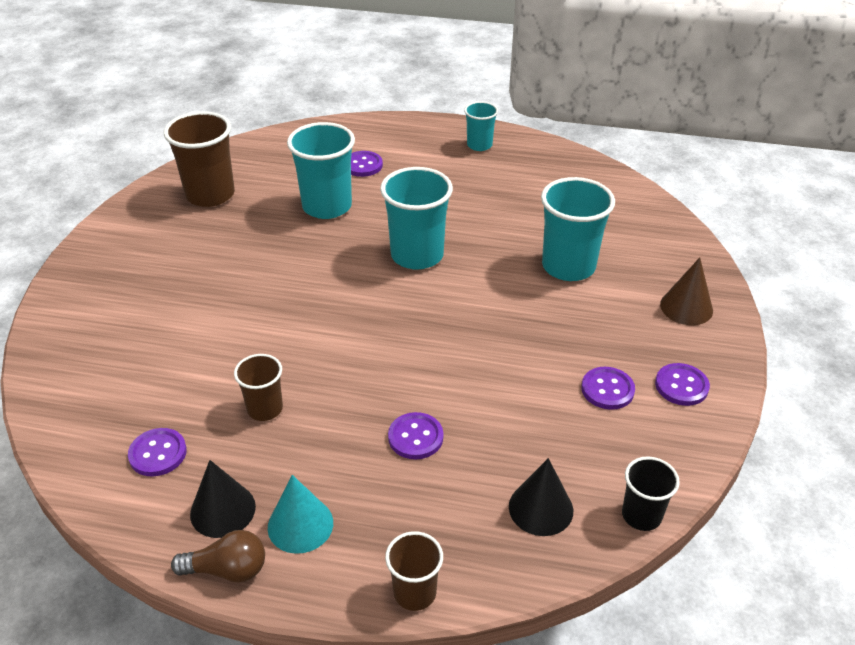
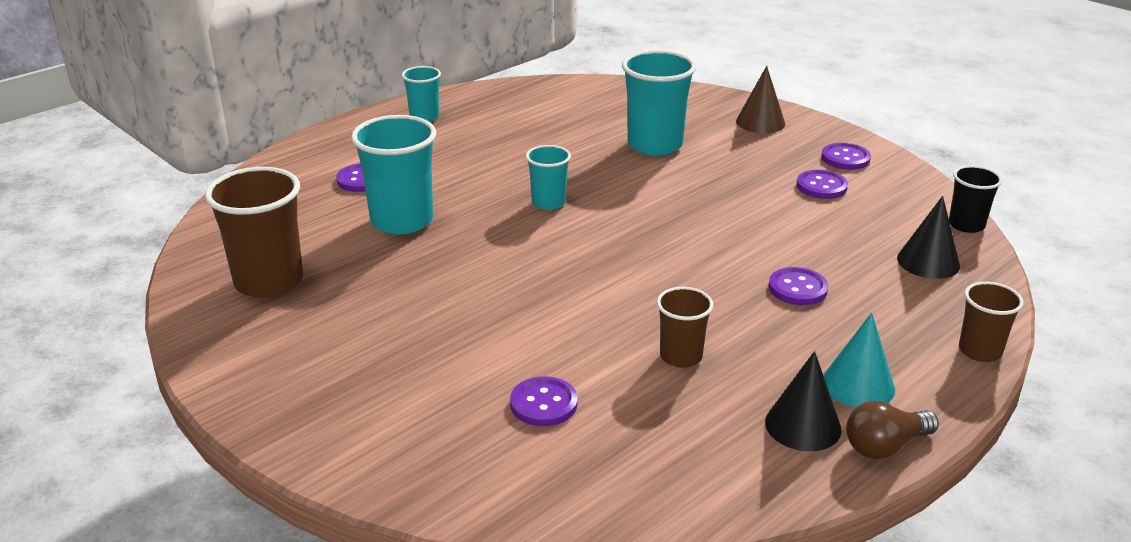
camera: 55 degrees left, 10 degrees down
(158, 453) = (683, 445): purple button -> purple button (543, 404)
(227, 570) = (885, 446): brown light bulb -> brown light bulb turned 150 degrees counterclockwise
(417, 255) = (548, 202): turquoise cup -> turquoise cup, size x0.56

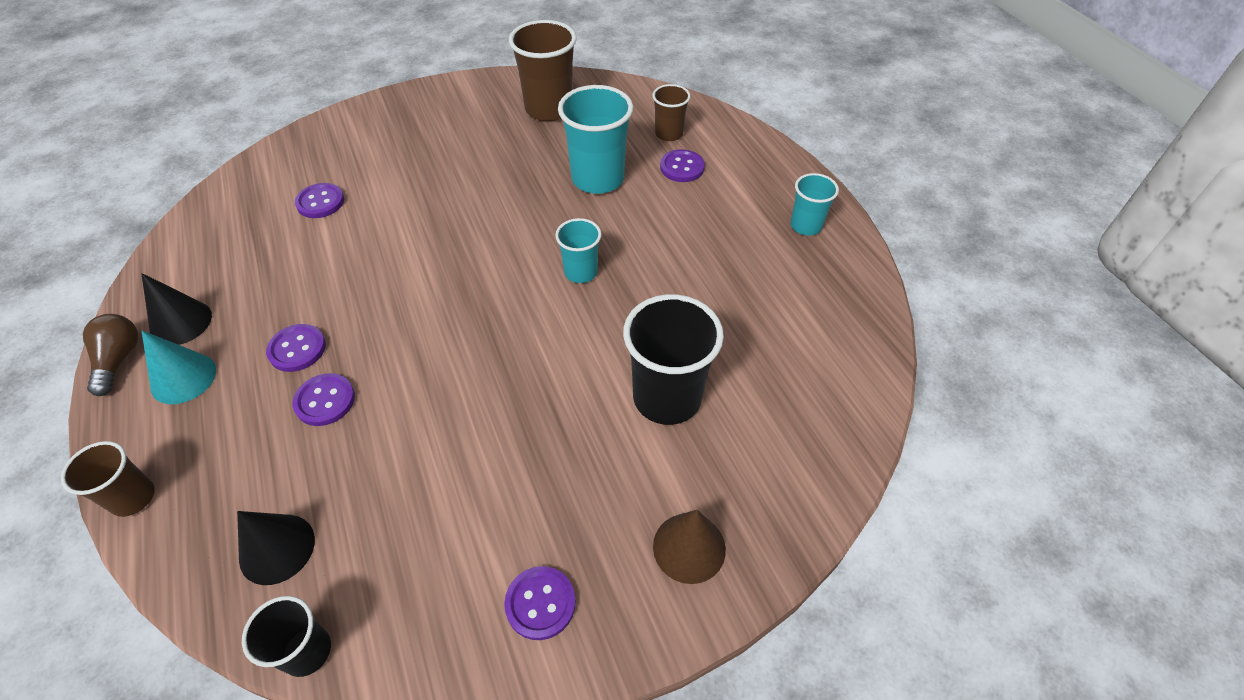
camera: 110 degrees right, 20 degrees up
(655, 145) = (667, 398): turquoise cup -> black cup
(681, 356) = (306, 284): brown cup -> brown cup (669, 134)
(821, 186) = (486, 529): purple button -> purple button (297, 349)

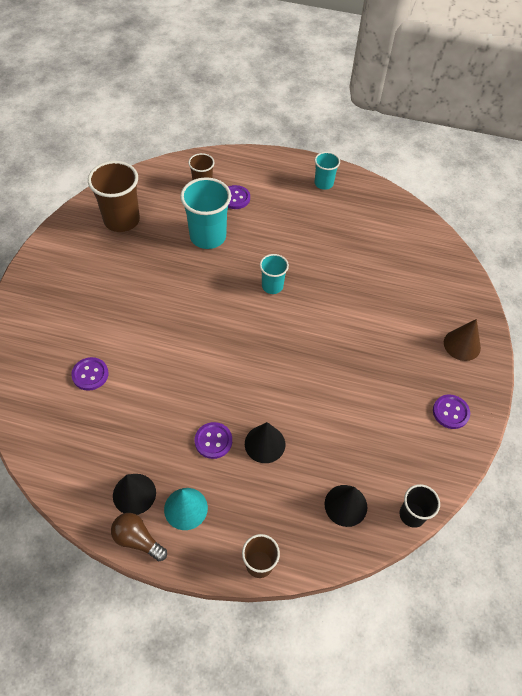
camera: 55 degrees left, 5 degrees up
(325, 401) = (265, 444): purple button -> black cone
(667, 398) = (381, 303): black cup -> none

